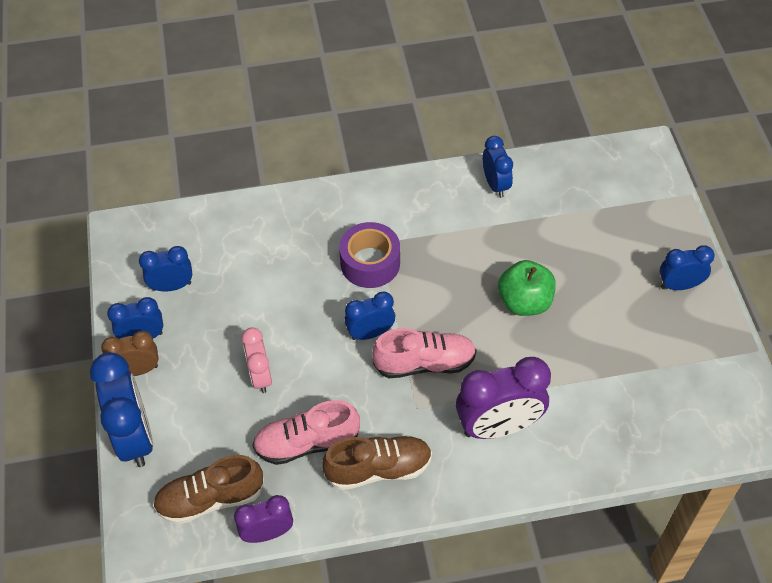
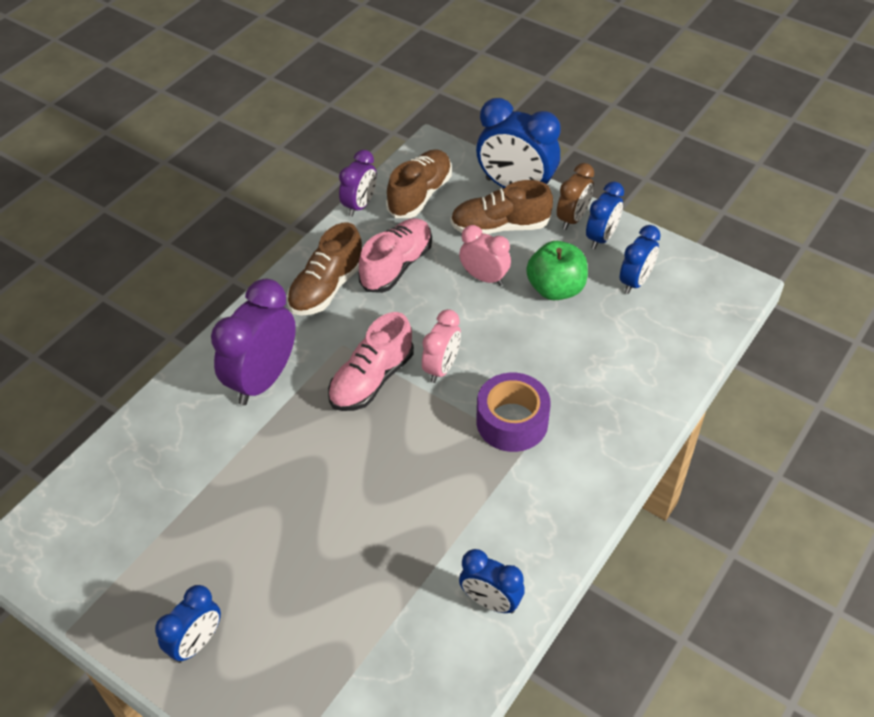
camera: 135 degrees right, 5 degrees down
(194, 410) = (500, 226): none -> brown shoe
(370, 333) = (441, 368): blue clock -> pink clock
(524, 302) = (338, 498): green apple -> green apple (555, 289)

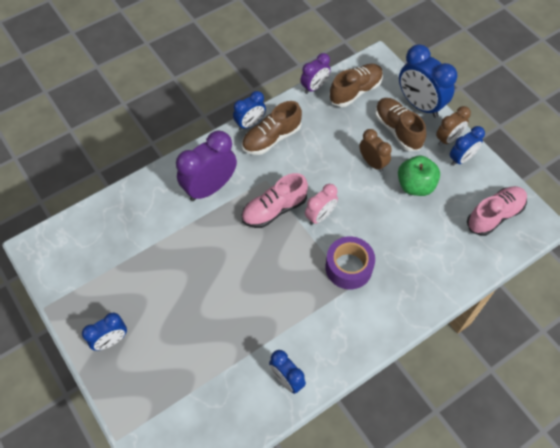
camera: 20 degrees right, 10 degrees up
(397, 265) = (320, 137): pink shoe -> pink shoe (494, 215)
(484, 277) = (372, 163): pink clock -> brown clock
(500, 226) = (397, 130): brown shoe -> brown shoe turned 45 degrees clockwise
(635, 281) = (470, 197): blue clock -> blue clock (250, 124)

